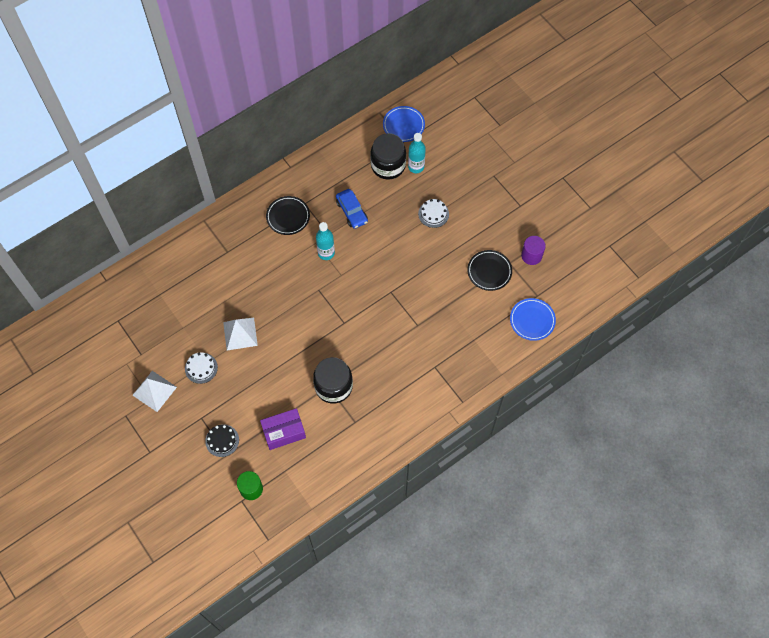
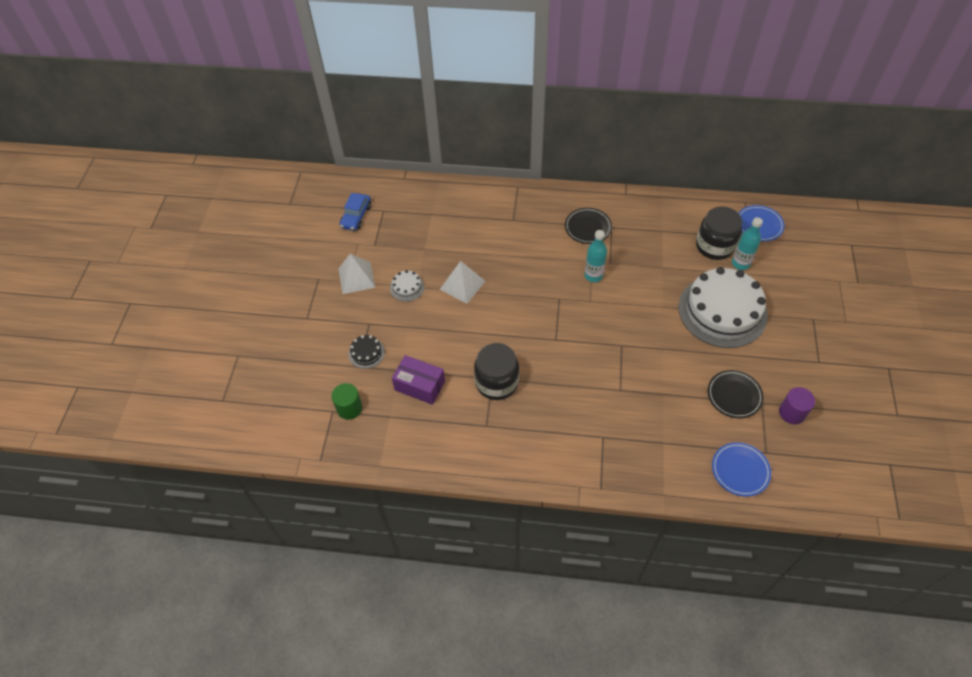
camera: 45 degrees right, 10 degrees down
(352, 212) = (647, 260): blue car -> blue car (356, 216)
(433, 214) = (722, 311): white cake -> white cake, size x2.44

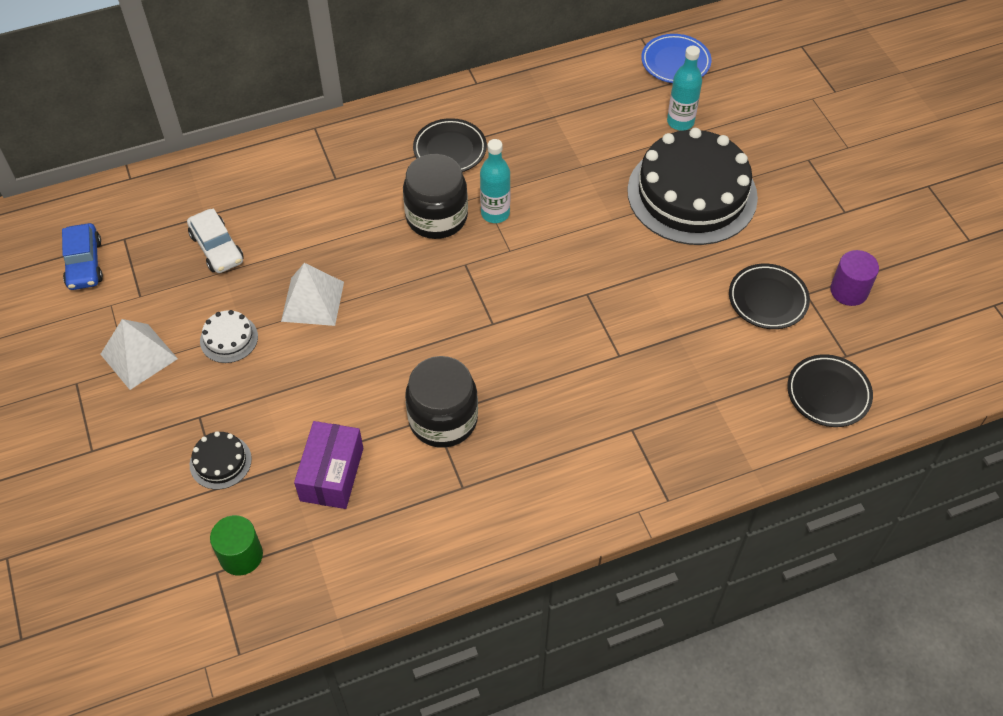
camera: 30 degrees left, 0 degrees up
(420, 386) = (332, 474): purple box -> purple box turned 75 degrees counterclockwise
(428, 235) = (217, 248): none -> white car
(714, 246) = (634, 111): black jar -> black jar (436, 217)
(722, 311) = (692, 194): white cake -> black cake
(740, 470) = (828, 393): blue plate -> black plate

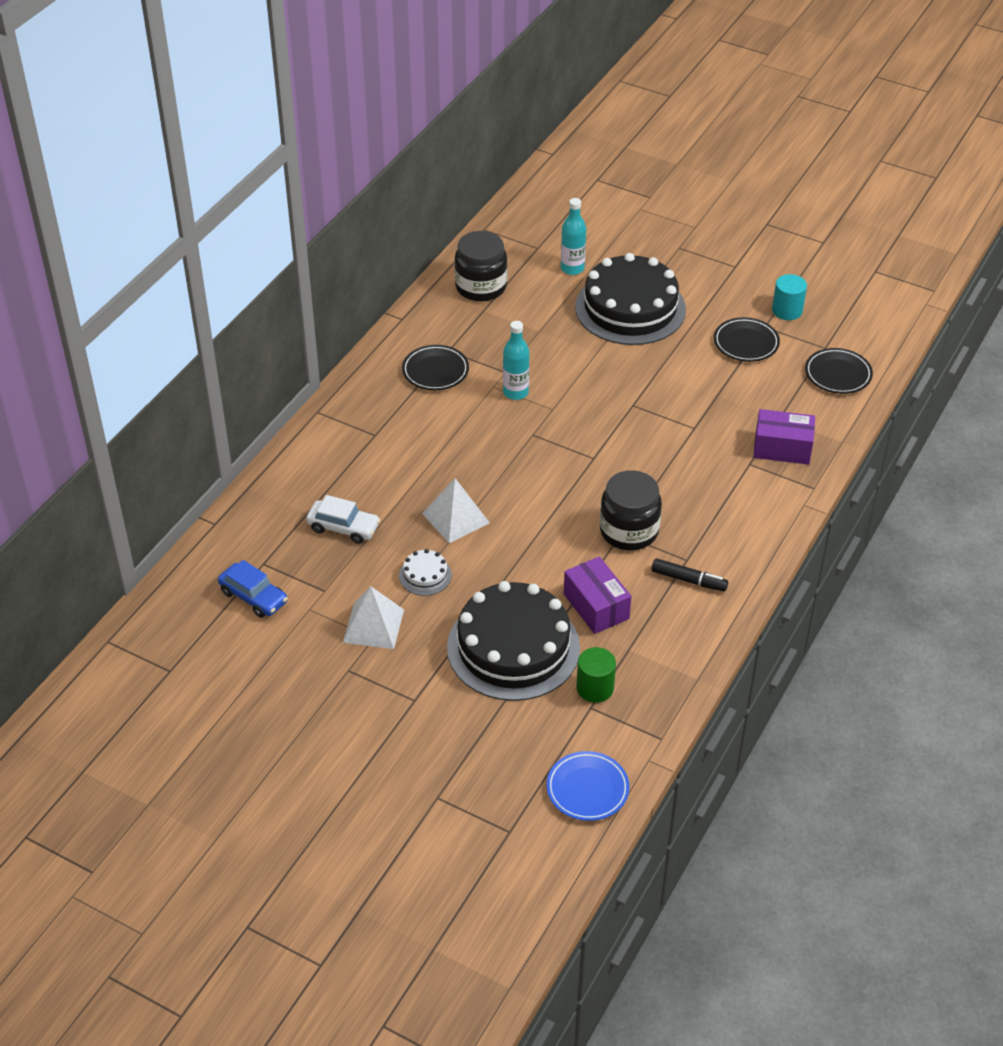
camera: 40 degrees left, 10 degrees down
(220, 461) = (513, 647): black cake -> black cake, size x2.44
(436, 217) = (478, 417): black jar -> black jar (481, 287)
(441, 510) = (688, 580): none -> black marker
(675, 62) = (526, 233): blue plate -> blue plate (587, 789)
(682, 435) = (782, 448): none -> purple box
(849, 291) = (787, 310): purple cylinder -> turquoise cylinder

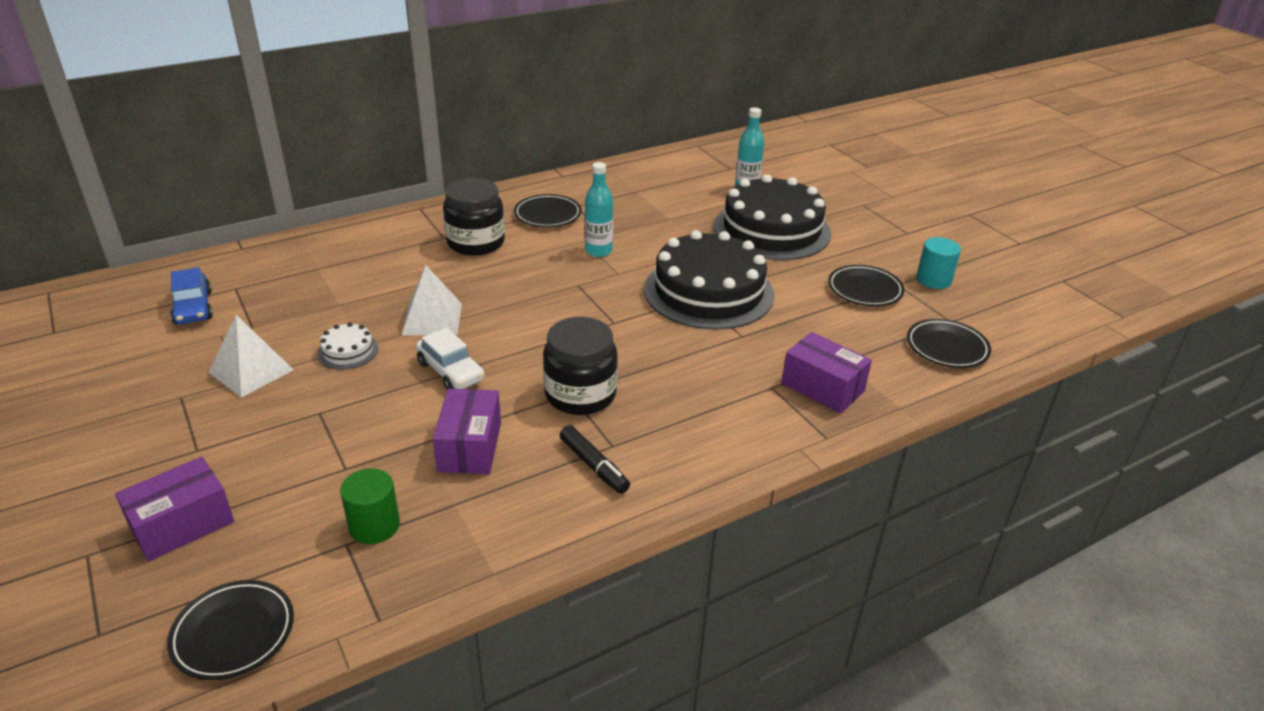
camera: 30 degrees right, 10 degrees down
(343, 527) = (331, 289): white car -> white car (450, 371)
(472, 749) = (182, 524): none -> purple box
(481, 287) = (652, 177): black jar -> black jar (476, 243)
(513, 647) = (345, 447): black cake -> black cake (708, 291)
(587, 789) = (233, 633): blue plate -> black plate

